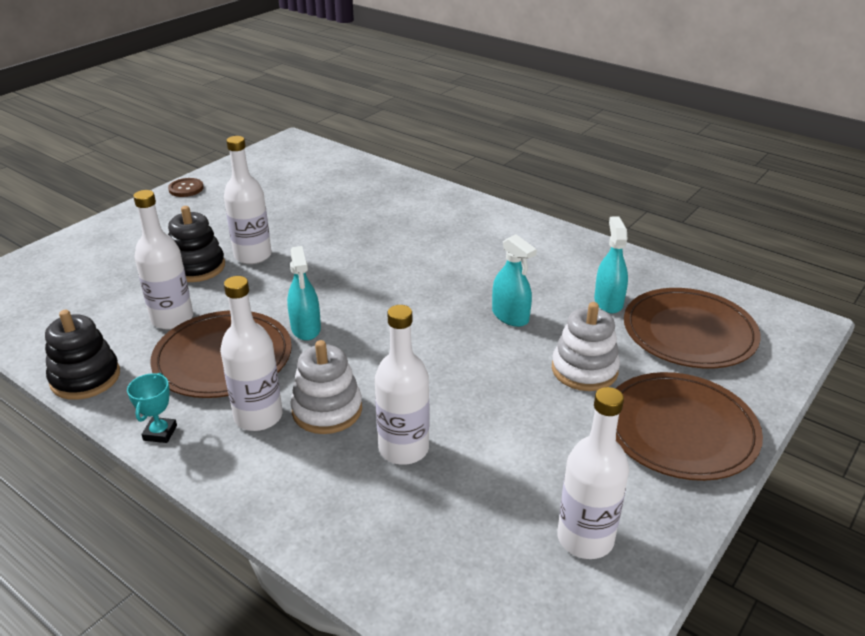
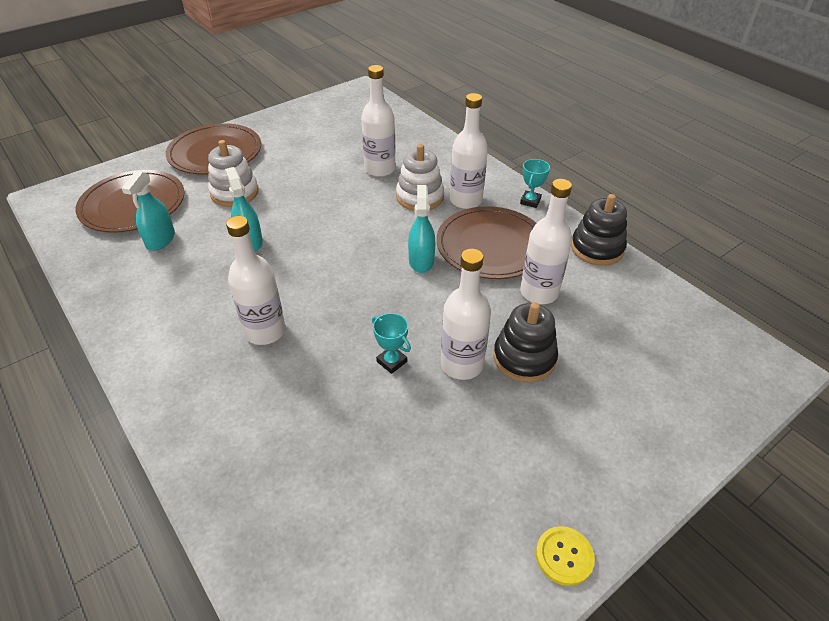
camera: 165 degrees left, 10 degrees up
(186, 189) = (564, 556): brown button -> yellow button
(313, 249) = (392, 361): none -> turquoise trophy
(585, 538) = (311, 122): white bottle -> white bottle (265, 331)

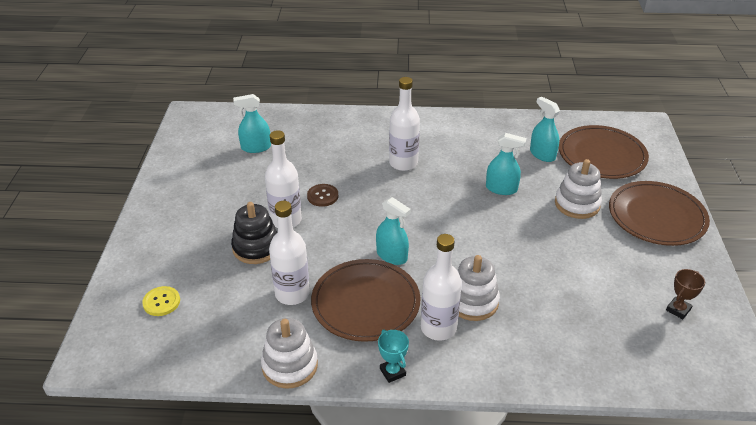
camera: 130 degrees right, 5 degrees down
(322, 120) = (678, 309): none -> brown trophy
(363, 511) = (256, 147): none -> turquoise spray bottle
(380, 169) = (542, 301): white bottle -> none
(392, 361) = (322, 196): turquoise trophy -> brown button
(564, 556) = (157, 188): yellow button -> yellow button (161, 302)
(597, 248) = (290, 366): black stacking toy -> white stacking toy

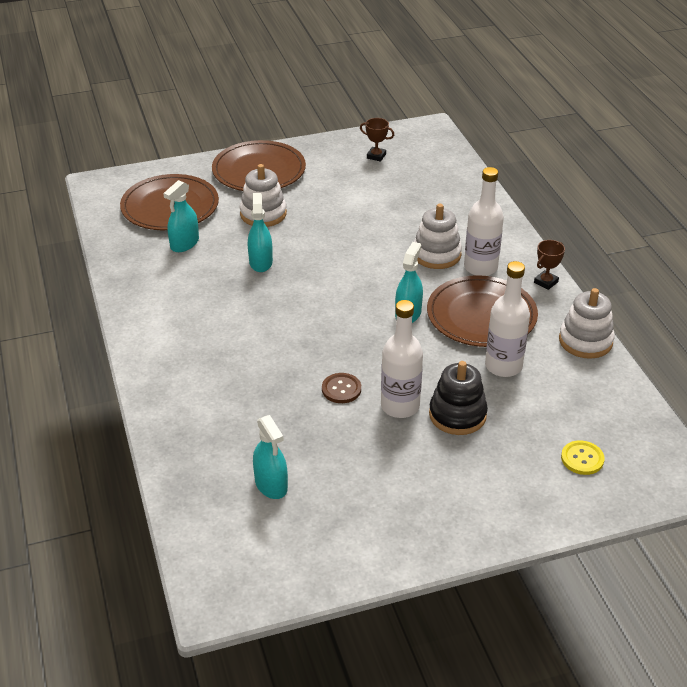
camera: 110 degrees left, 0 degrees up
(392, 372) = (546, 282): turquoise trophy -> brown trophy
(403, 163) = (246, 340): white bottle -> none

